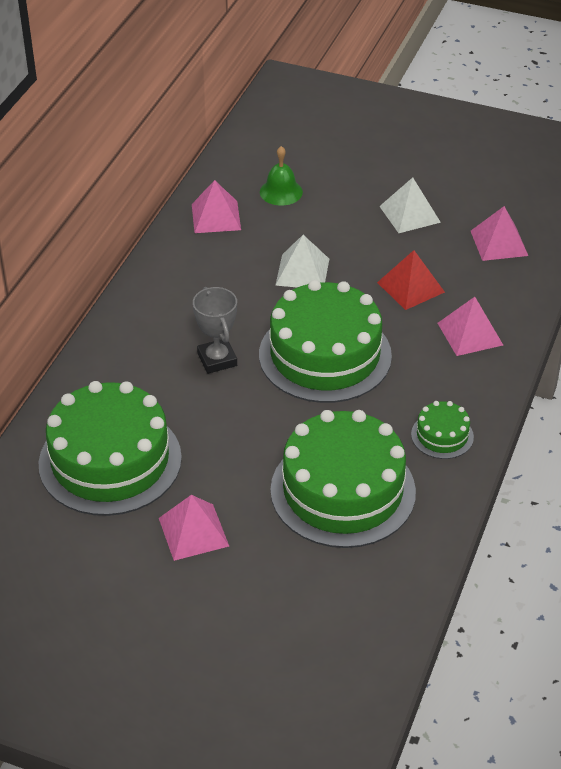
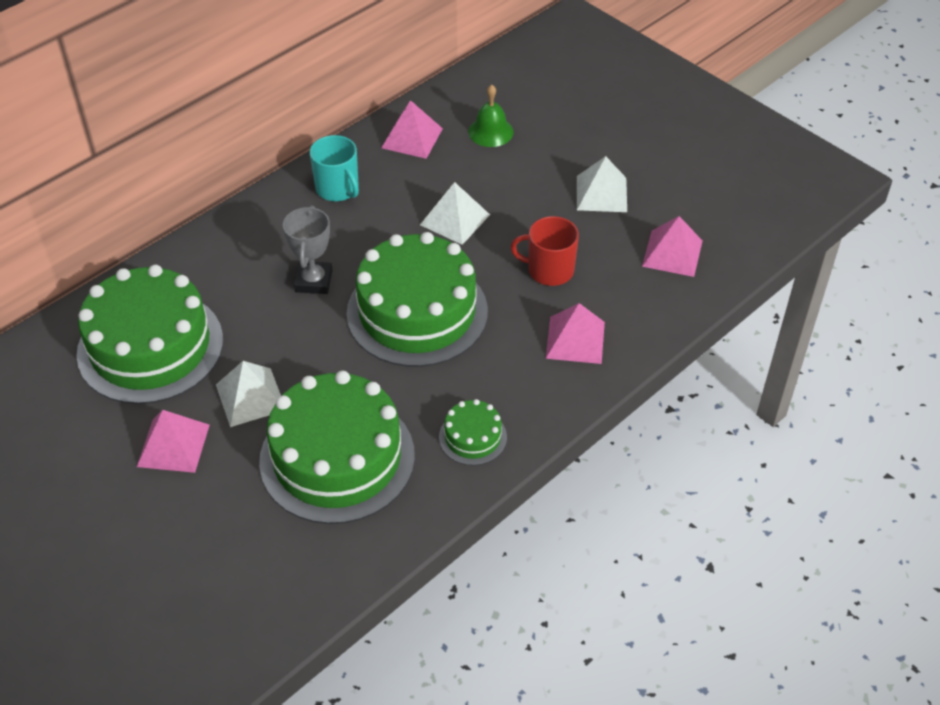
camera: 25 degrees right, 5 degrees up
(181, 278) = (338, 189): none -> turquoise mug
(232, 470) = (250, 397): none -> white pyramid
(410, 287) = (549, 270): red pyramid -> red mug

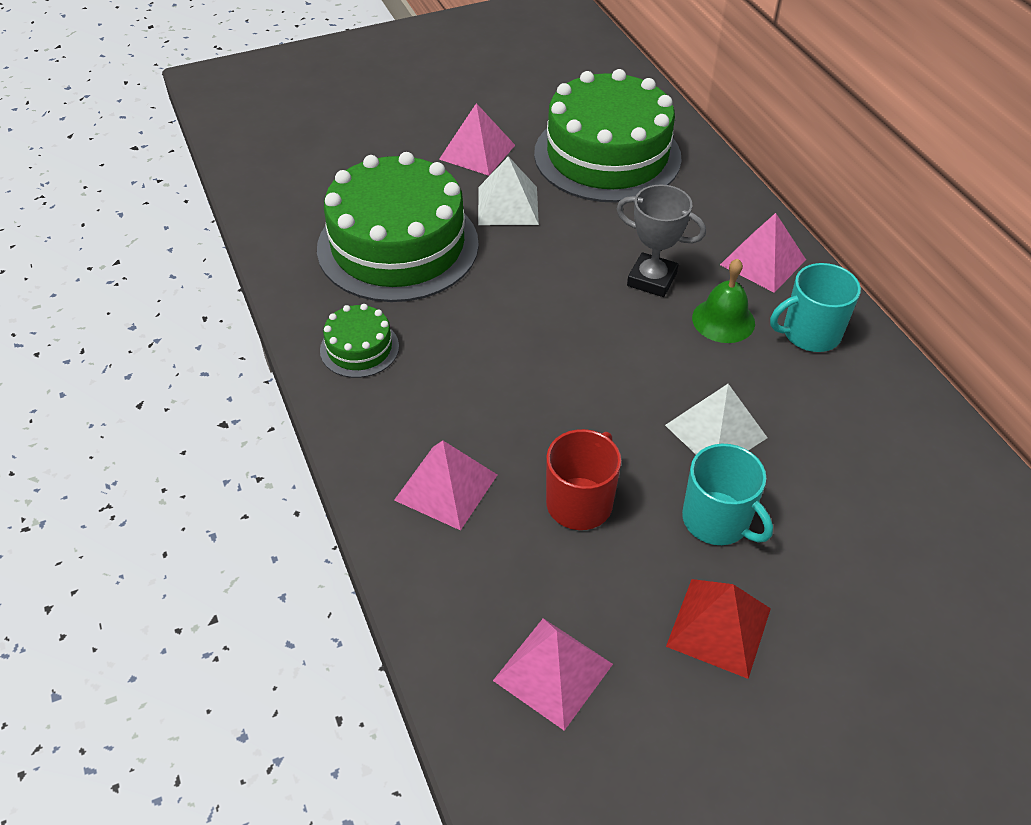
camera: 110 degrees right, 0 degrees up
(412, 138) = (903, 432): pink pyramid -> pink pyramid (763, 262)
(417, 312) = (565, 351): green cake -> none
(490, 132) = (903, 530): green bell -> green bell (723, 320)
(527, 206) = (717, 520): none -> turquoise mug
(601, 194) = (718, 627): white pyramid -> red pyramid

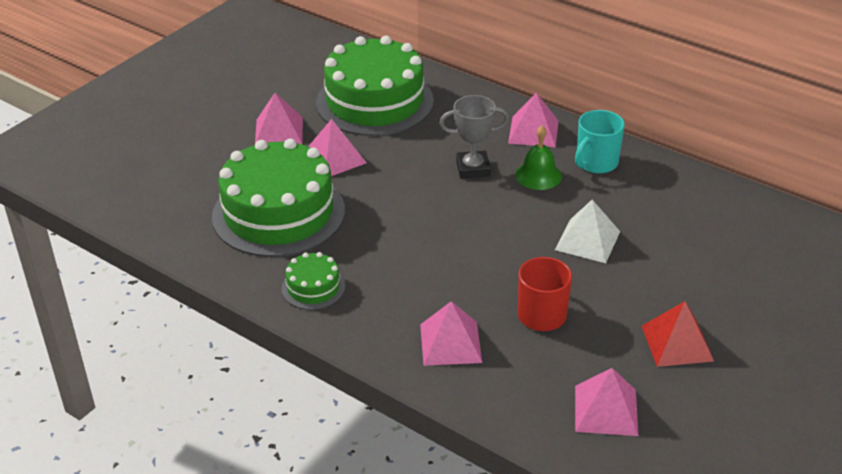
camera: 30 degrees left, 10 degrees down
(508, 205) = (334, 158): white pyramid -> pink pyramid
(717, 520) = (629, 288): turquoise mug -> none

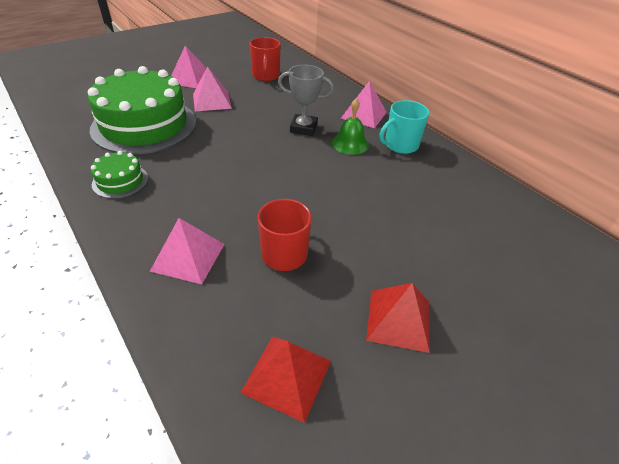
camera: 15 degrees right, 5 degrees up
(374, 101) = (266, 75): green cake -> red mug
(587, 240) = (362, 200): white pyramid -> none
(605, 410) = (287, 376): pink pyramid -> red pyramid

